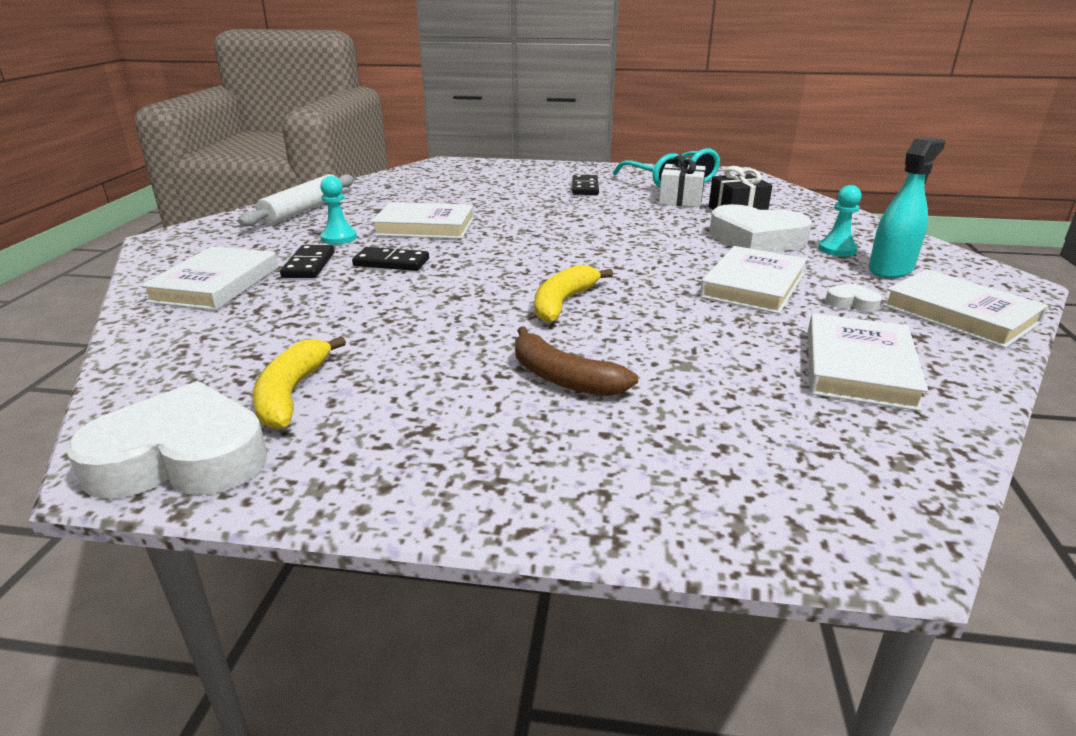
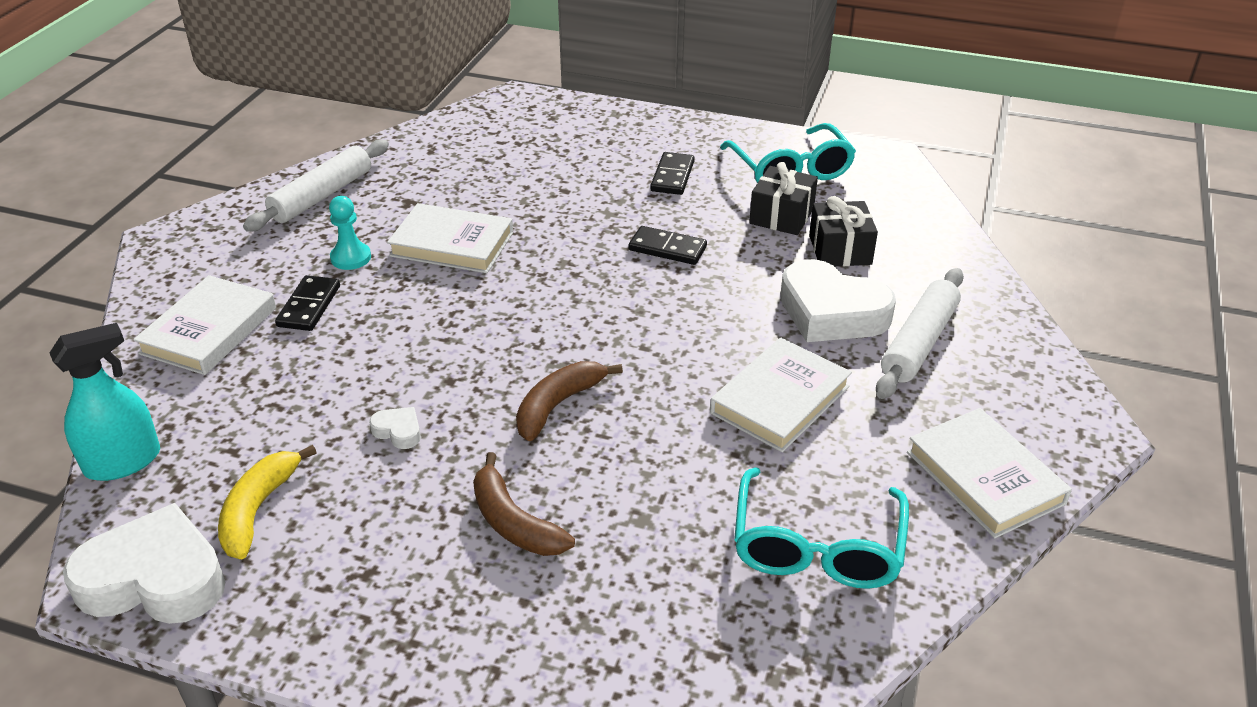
camera: 10 degrees right, 10 degrees up
(391, 263) = (397, 312): black domino -> black domino (667, 249)
(563, 303) = (558, 405): yellow banana -> brown banana
(680, 200) = (782, 216): white gift -> black gift
(837, 249) = (919, 343): turquoise pawn -> white rolling pin
(851, 303) = (874, 443): white heart -> white heart (398, 431)
(859, 368) = (817, 547): white book -> turquoise glasses
(890, 269) = (959, 389): turquoise spray bottle -> turquoise spray bottle (123, 462)

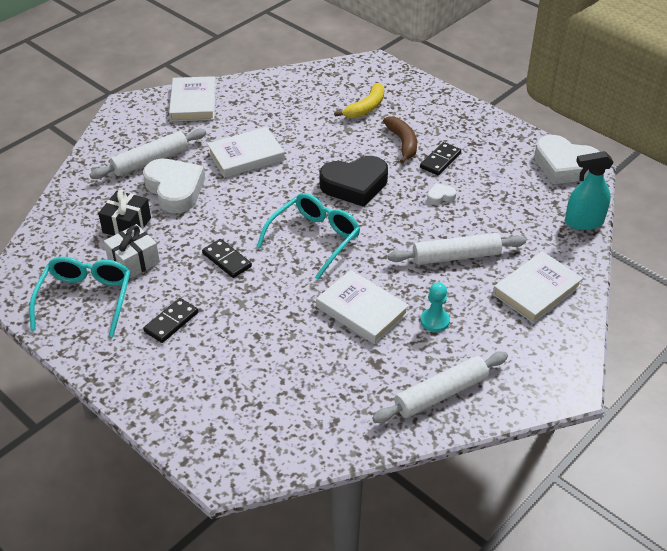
camera: 155 degrees left, 5 degrees up
(258, 510) = (516, 180): yellow banana -> yellow banana (365, 108)
(309, 306) = (471, 289): black domino -> black domino (440, 160)
(343, 342) = (456, 256): none -> white rolling pin
(398, 431) = (440, 196): white heart -> white heart turned 105 degrees clockwise
(558, 405) = (354, 185): brown banana -> black heart
(782, 216) = (133, 261): black gift -> white gift
(817, 547) = (285, 101): turquoise glasses -> turquoise glasses (314, 239)

